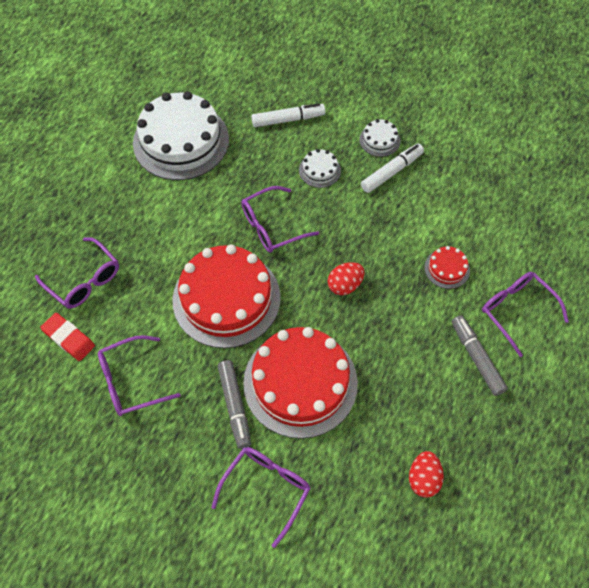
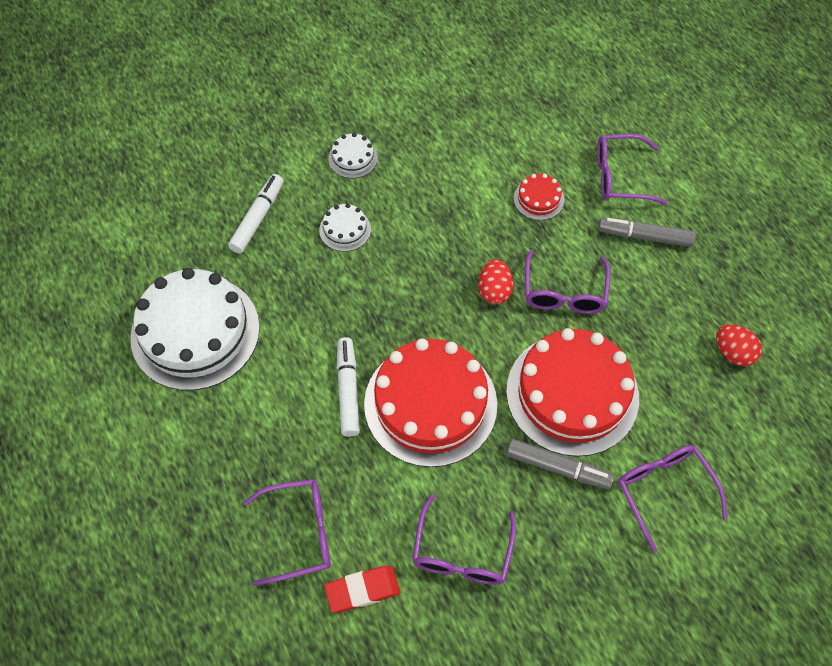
camera: 55 degrees left, 0 degrees up
(272, 226) = (377, 312): purple glasses -> purple glasses (564, 293)
(391, 172) = (398, 172): white marker -> white marker (348, 390)

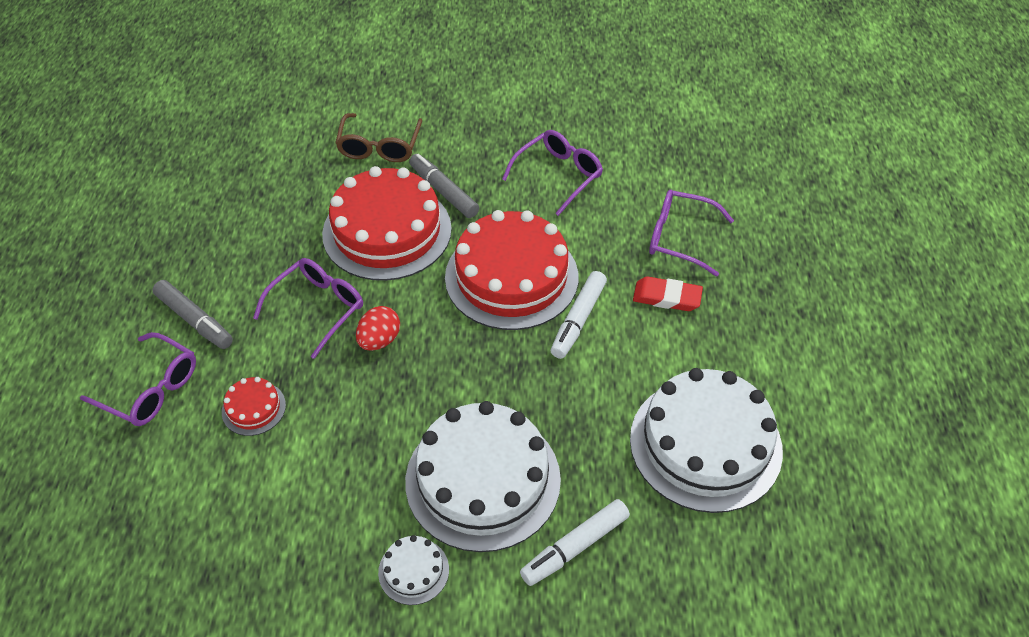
camera: 150 degrees left, 10 degrees down
(345, 229) = (483, 480): white cake -> white cake, size x2.33
(362, 590) = (648, 186): red eraser -> red eraser (667, 297)
(664, 491) = (379, 147): purple glasses -> brown glasses
(733, 353) = (231, 200): red egg -> none

